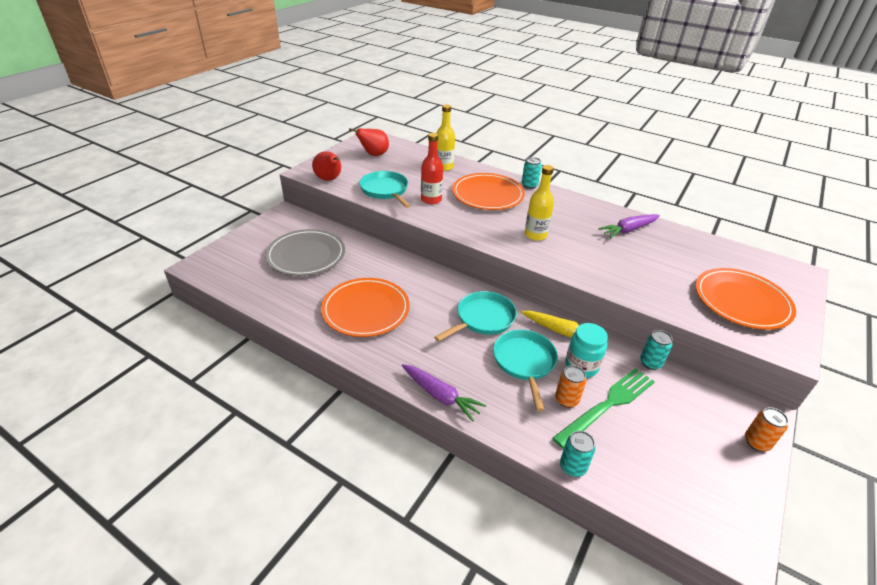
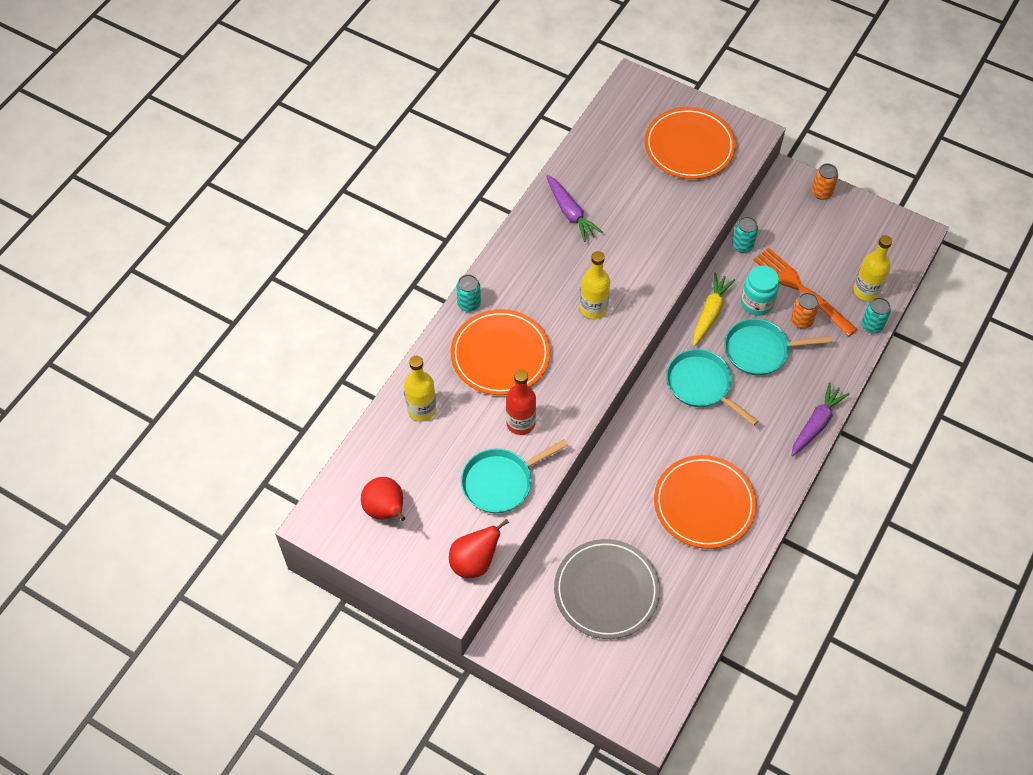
camera: 90 degrees left, 20 degrees up
(607, 405) = (801, 289): green fork -> orange fork
(623, 468) = (866, 291): none -> yellow bottle

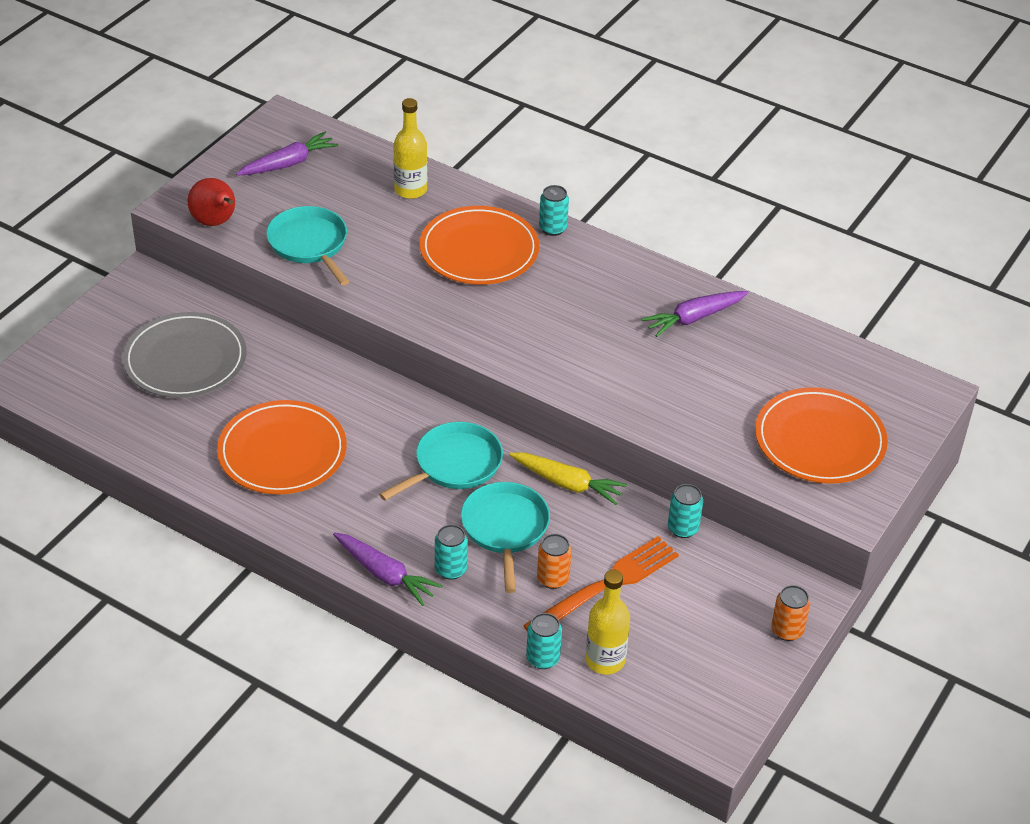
camera: 90 degrees right, 15 degrees down
(386, 510) = (289, 163): red pear -> purple carrot
(520, 423) = (384, 262): red bottle -> none
(593, 308) = (543, 330): yellow bottle -> none
(757, 303) = (584, 533): turquoise jar -> none
(804, 382) = (450, 569): none -> turquoise can

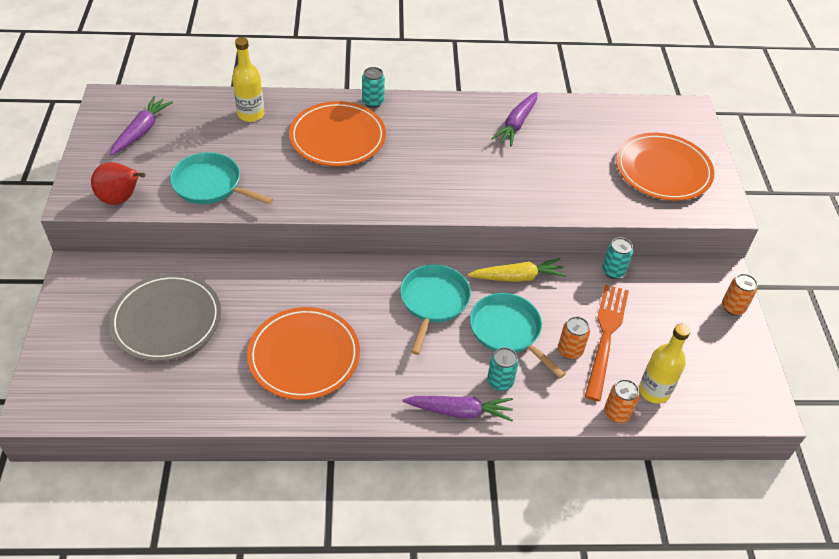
camera: 35 degrees left, 5 degrees up
(543, 658) = (616, 413): turquoise can -> orange can

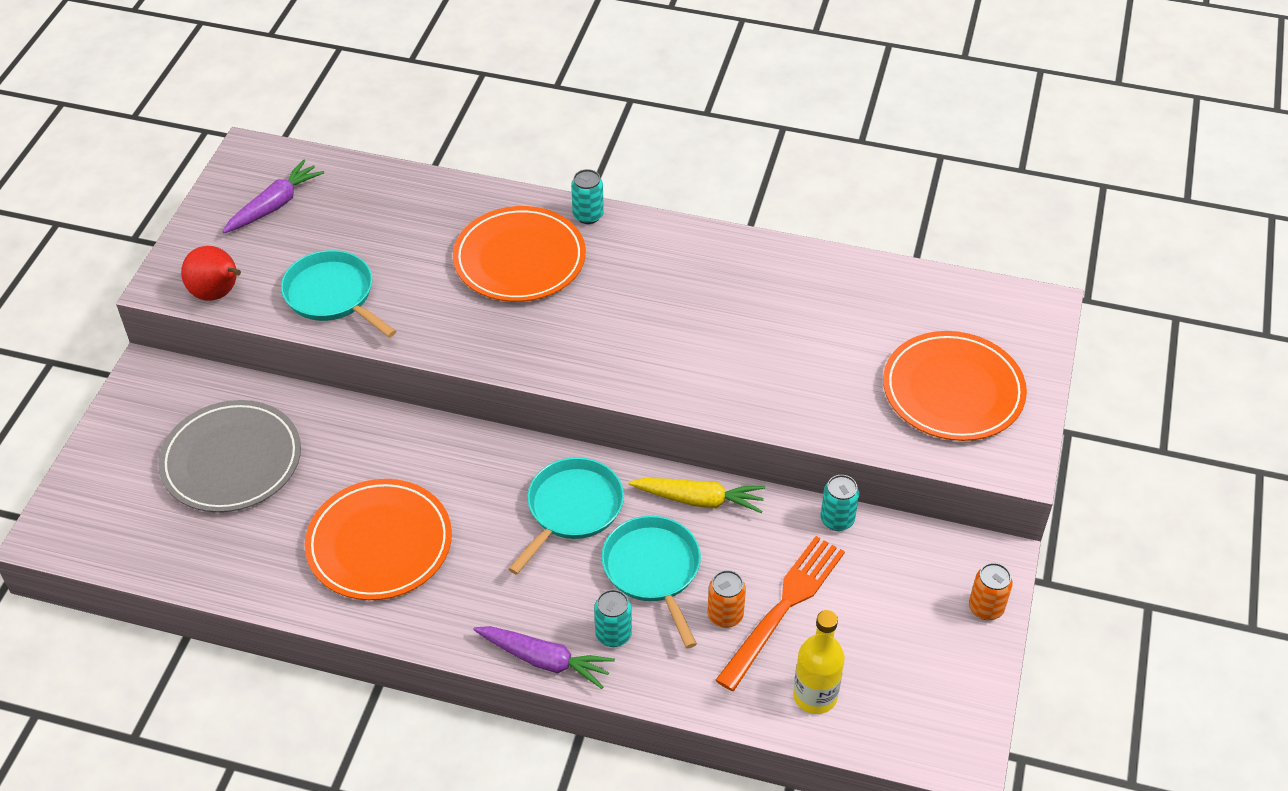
camera: 20 degrees right, 0 degrees up
(251, 114) = (420, 206): yellow bottle -> none
(516, 124) = (772, 283): purple carrot -> none
(616, 413) = (749, 713): orange can -> none

